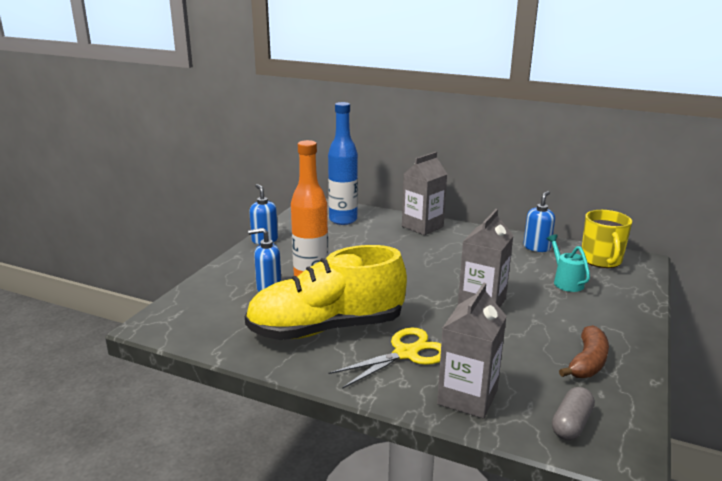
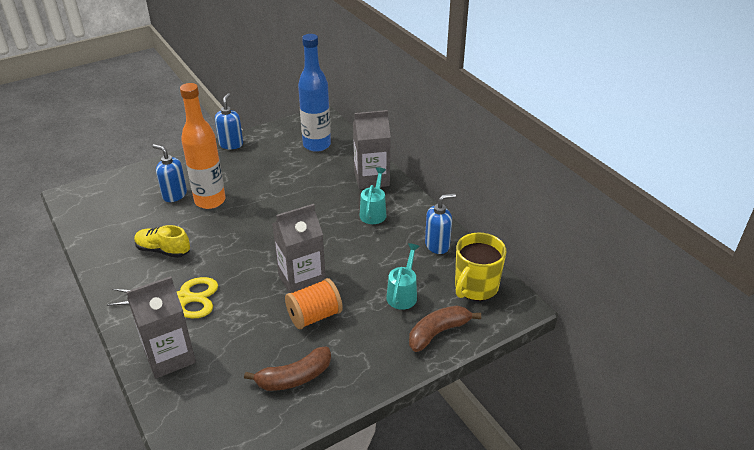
camera: 35 degrees right, 15 degrees up
(326, 328) = (163, 250): yellow shoe -> yellow shoe, size x0.45
(460, 244) = (374, 212): none -> turquoise watering can
(531, 319) = (314, 316): none -> orange spool
(571, 424) = (203, 417): grey capsule -> none
(626, 293) = (438, 332): none -> brown banana

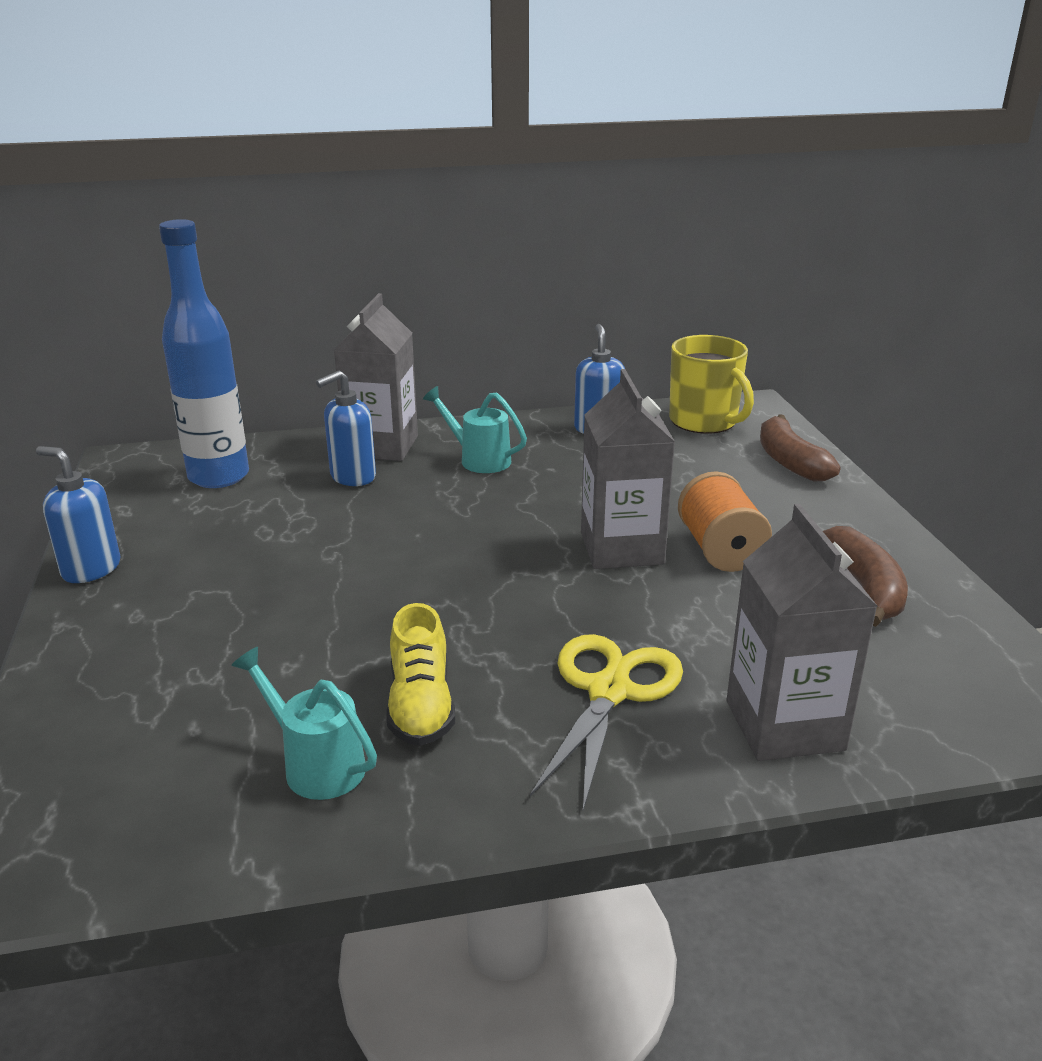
camera: 70 degrees left, 10 degrees down
(163, 250) = (421, 705): yellow shoe -> yellow shoe turned 45 degrees counterclockwise
(174, 195) = (211, 670): blue soap dispenser -> blue soap dispenser (352, 477)
(210, 201) = (286, 620): orange bottle -> none
(403, 294) = (697, 471): turquoise watering can -> turquoise watering can (316, 764)

